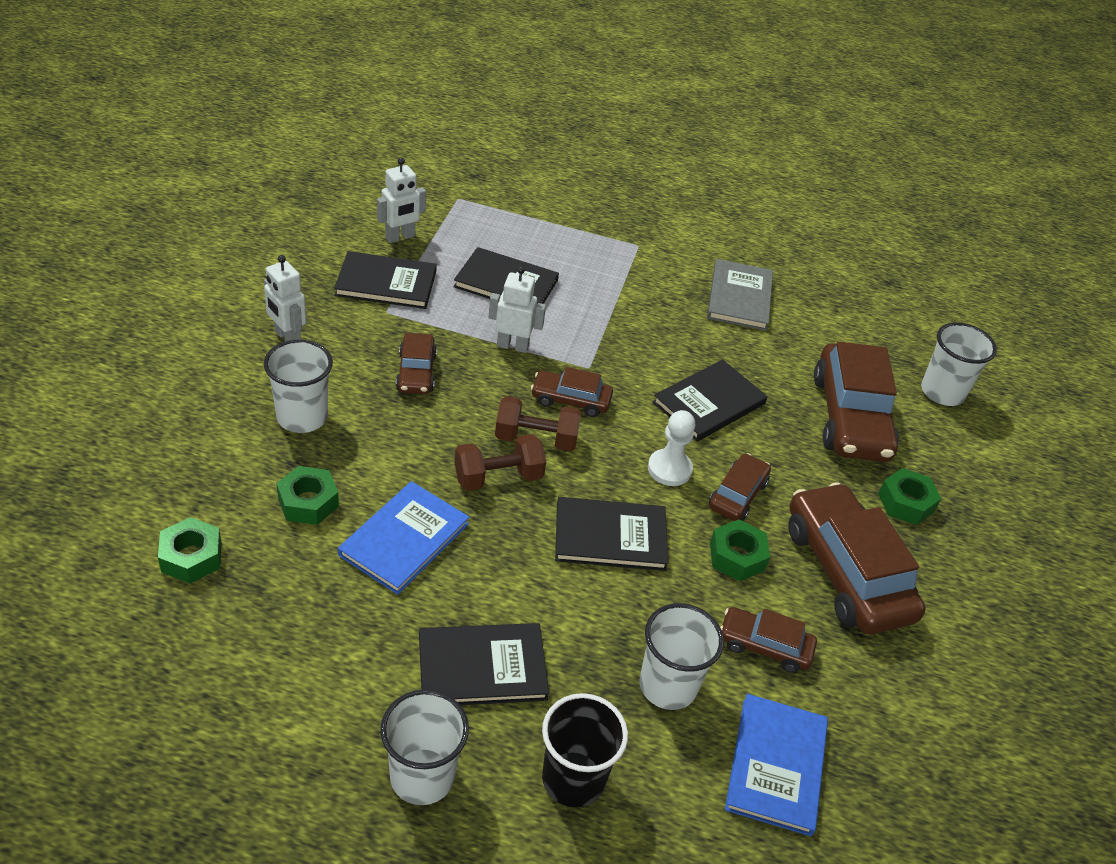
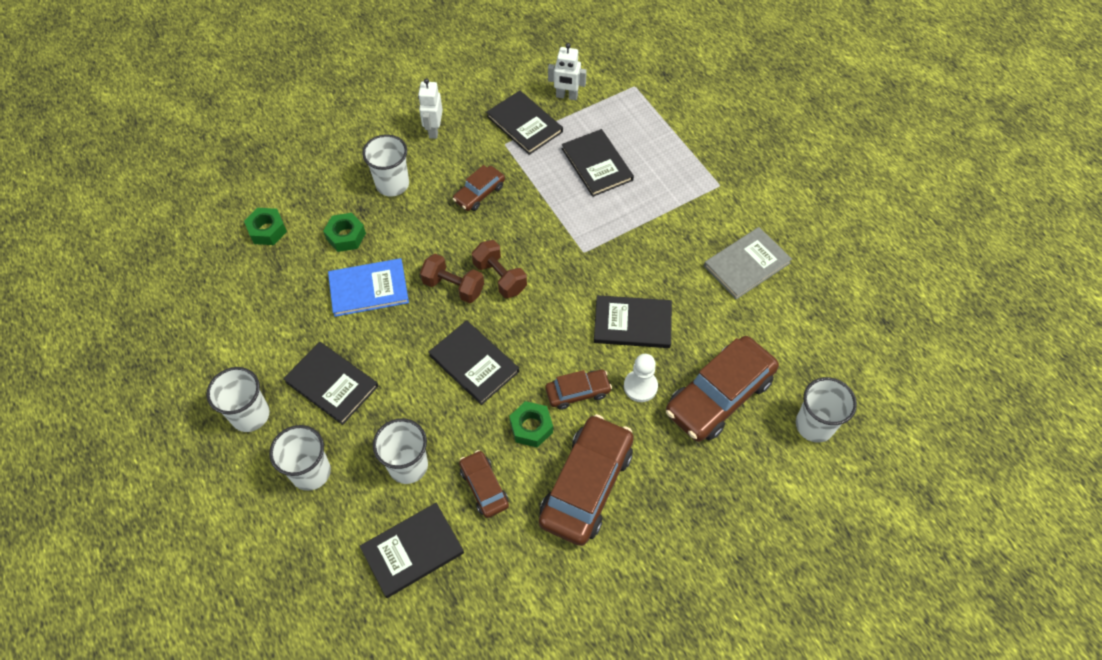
camera: 50 degrees right, 15 degrees up
(512, 346) = (553, 209): white robot -> none
(570, 400) = (548, 266): brown car -> none
(573, 779) = (311, 472): black cup -> white cup
(669, 469) = (555, 348): white pawn -> white pawn (640, 386)
(776, 765) = (412, 551): blue book -> black book
(905, 503) = (682, 475): green nut -> none

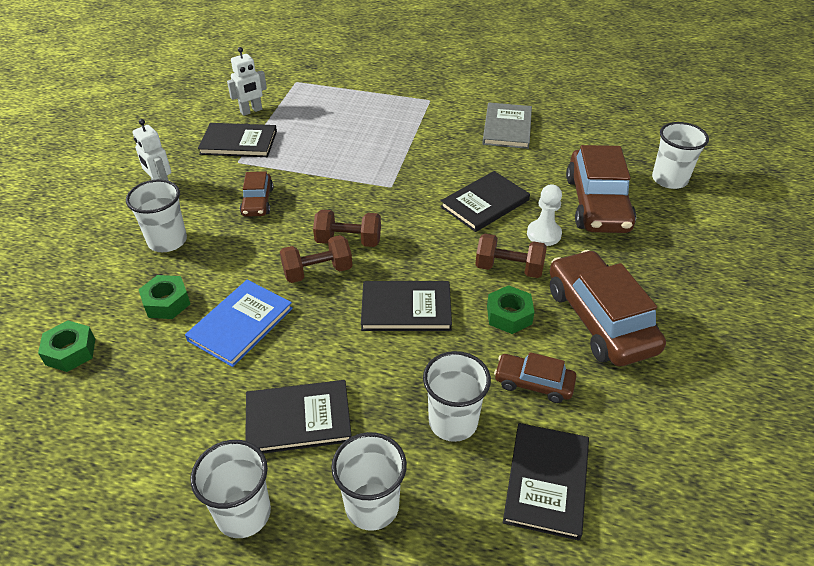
camera: 45 degrees left, 15 degrees down
(578, 392) = (509, 268): brown car -> brown dumbbell
(597, 164) = (329, 134): black book -> none

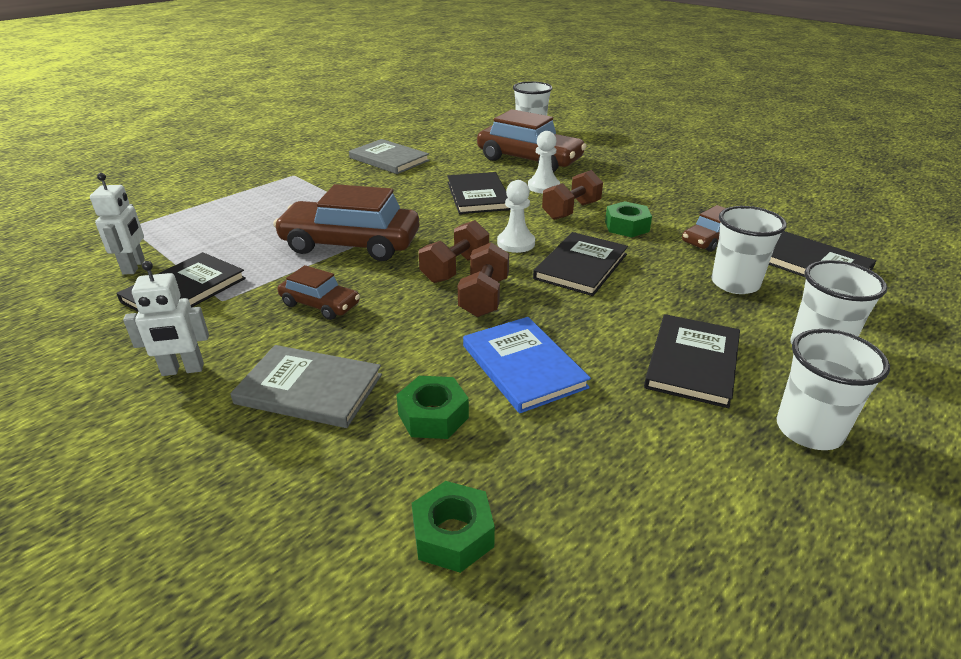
camera: 60 degrees left, 10 degrees down
(167, 241) = (309, 389): white cup -> grey book
(415, 257) = (516, 243): none -> white pawn
(600, 319) = (657, 197): brown car -> brown car (350, 244)

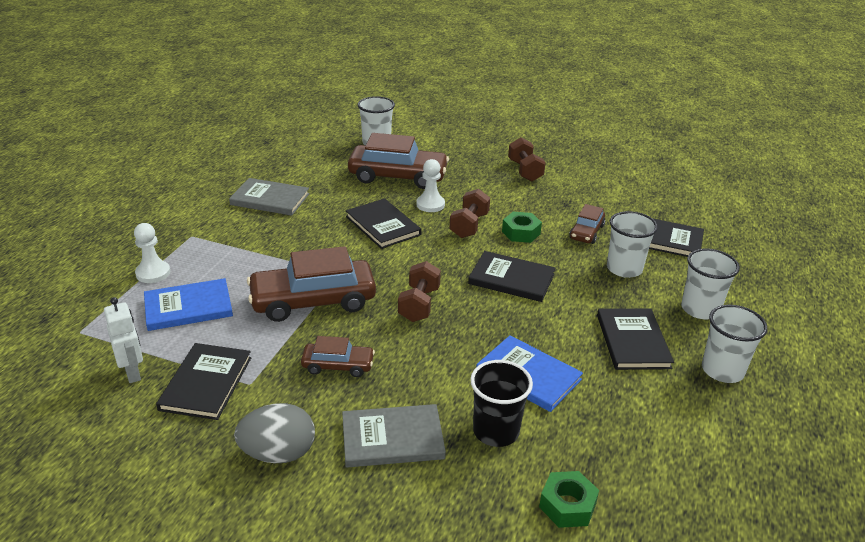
camera: 25 degrees left, 0 degrees up
(183, 370) = (278, 453): white robot -> grey egg
(234, 226) = (188, 307): none -> blue book
(433, 416) = (496, 431): green nut -> black cup
(484, 297) = (460, 325): brown dumbbell -> brown dumbbell (525, 171)
(516, 243) = (448, 268): white pawn -> white pawn (153, 273)
(581, 266) = (511, 279): black book -> black book turned 75 degrees counterclockwise

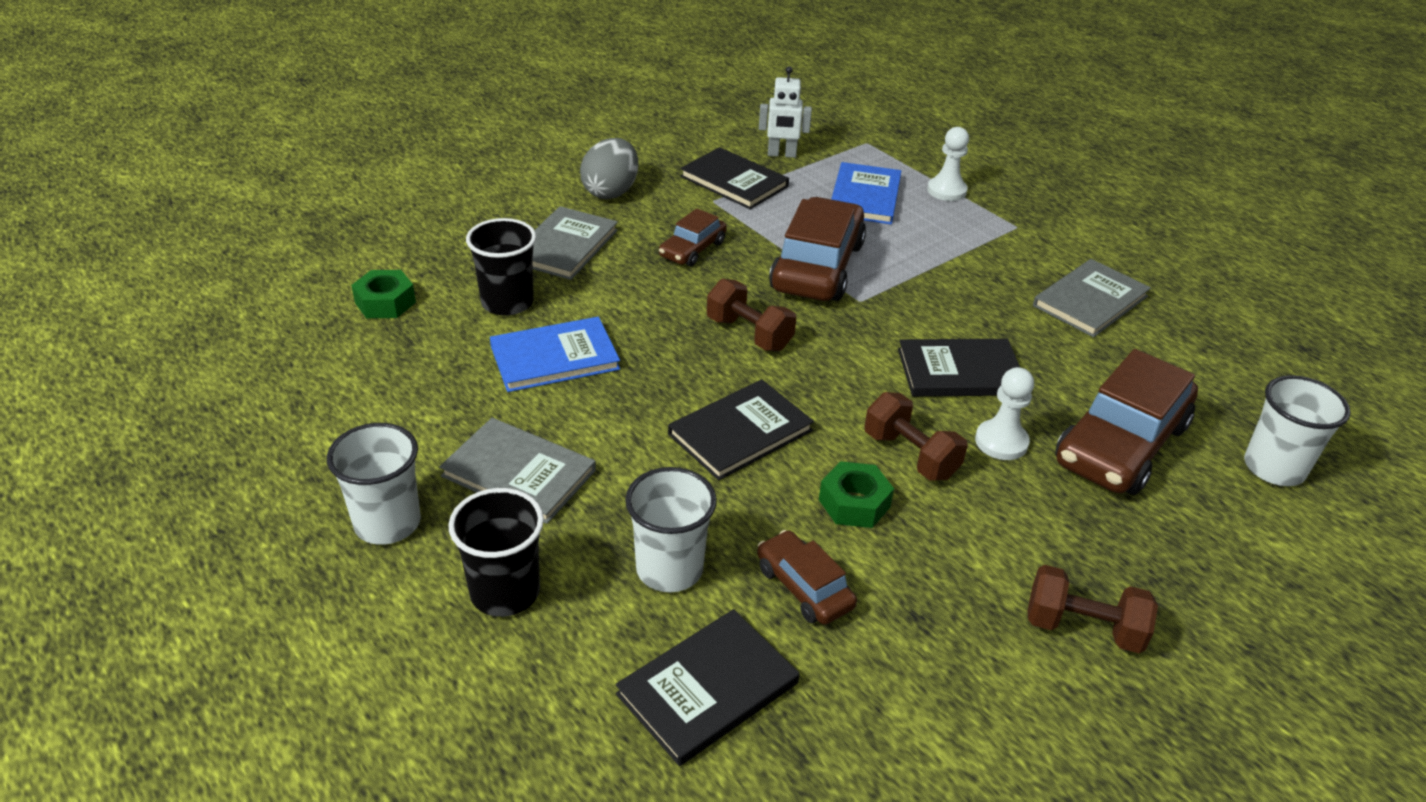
camera: 120 degrees right, 5 degrees up
(632, 341) = (519, 473): black book -> grey book
(700, 309) = (505, 592): white cup -> black cup

